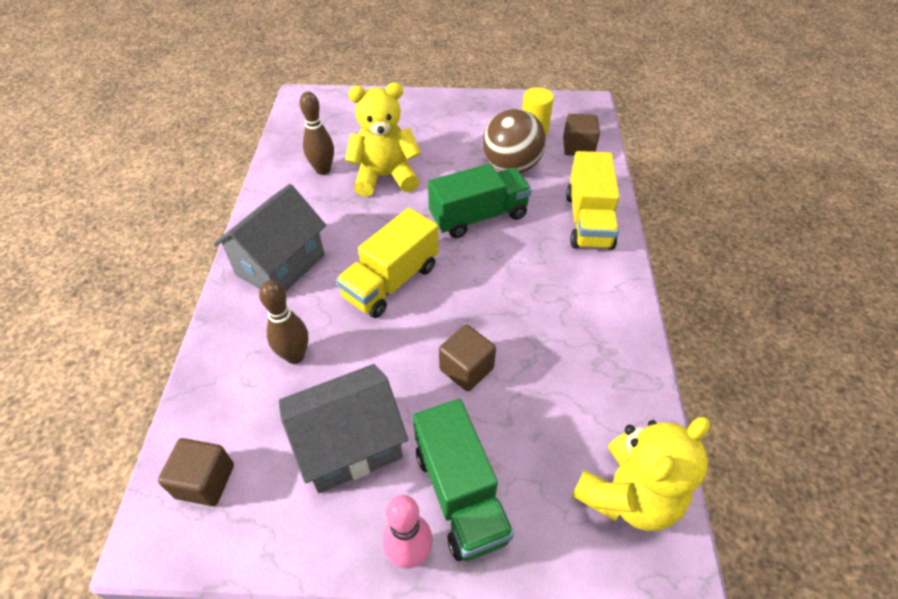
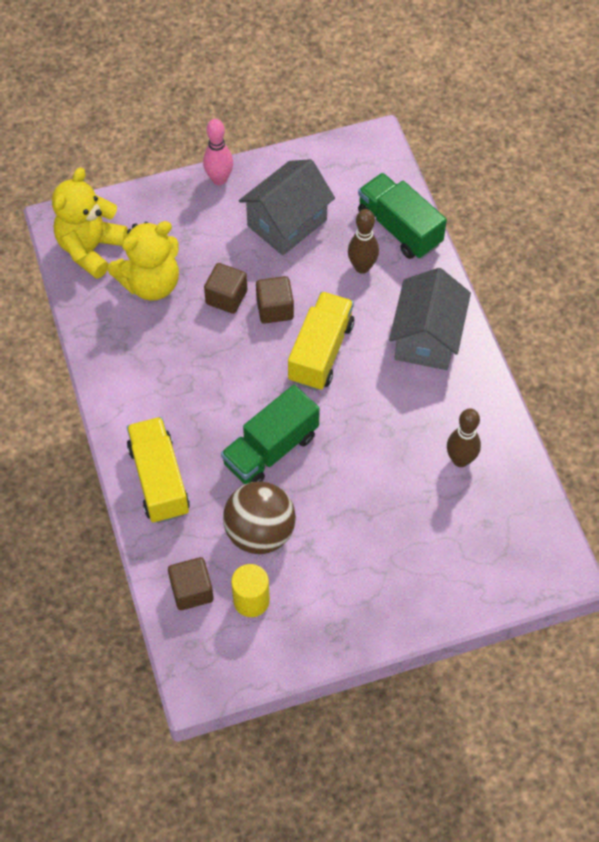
camera: 160 degrees right, 10 degrees up
(205, 481) = (367, 176): brown cube -> brown cube (275, 309)
(385, 177) = (390, 472): yellow teddy bear -> yellow teddy bear (151, 283)
(460, 493) = (200, 217): green truck -> green truck (399, 228)

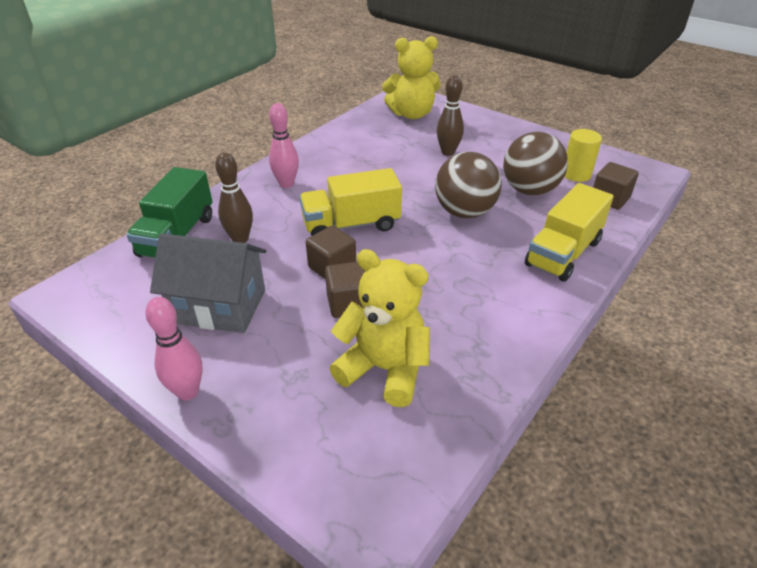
camera: 125 degrees left, 20 degrees down
(90, 249) = (388, 458): yellow teddy bear -> yellow teddy bear (412, 114)
(270, 450) = (464, 212): green truck -> brown ball
(427, 338) = (286, 184): grey house -> pink bowling pin
(460, 460) = (374, 140): brown bowling pin -> brown bowling pin (448, 152)

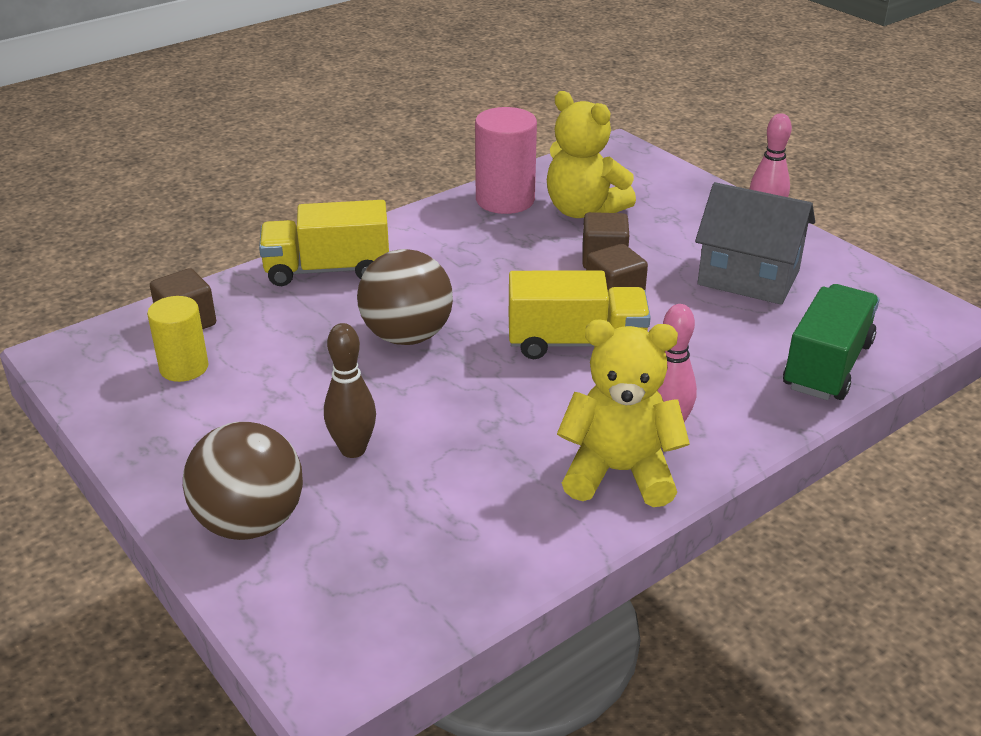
camera: 165 degrees left, 5 degrees down
(240, 239) = (734, 348): brown bowling pin -> none
(412, 114) = (355, 579): yellow teddy bear -> yellow teddy bear (619, 472)
(472, 369) = (505, 200): none -> pink cylinder
(529, 190) = (284, 353): brown ball -> brown ball (250, 522)
(563, 253) = (327, 270): yellow truck -> yellow truck turned 150 degrees counterclockwise

